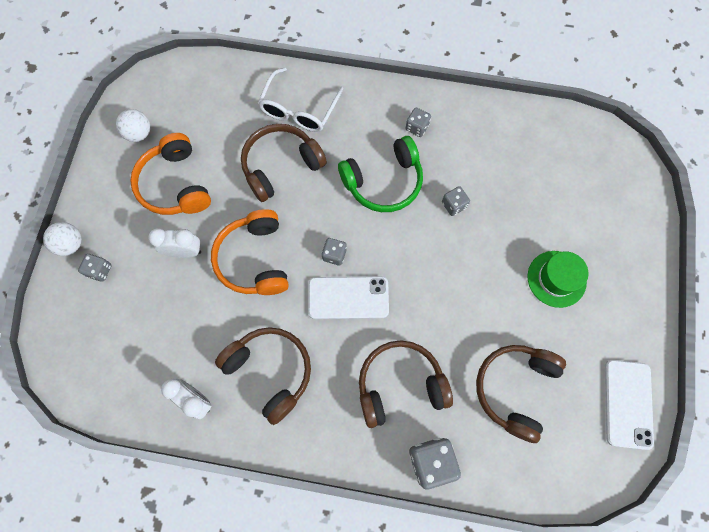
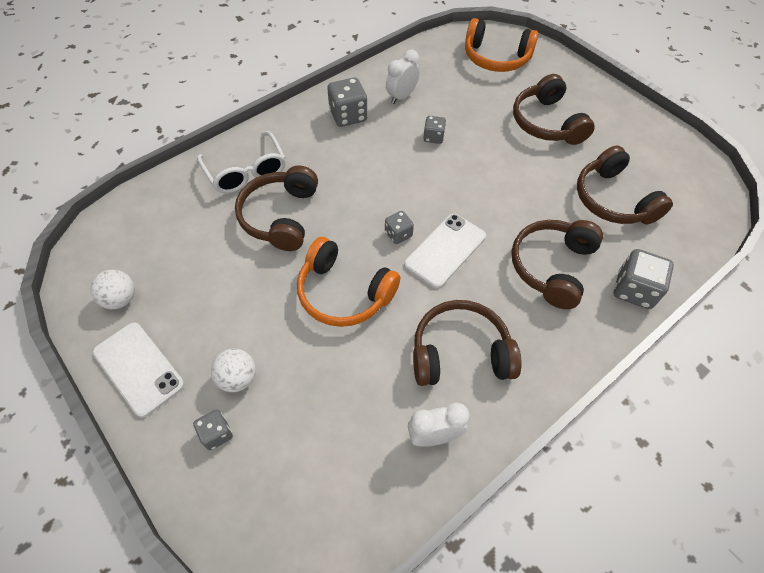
camera: 50 degrees left, 15 degrees down
(71, 244) = (158, 443): white ball -> white ball (238, 378)
(175, 184) = (205, 305): orange headphones -> orange headphones (496, 58)
(184, 251) = (278, 343): white clock -> white clock (401, 96)
(383, 182) = (370, 163): green headphones -> none
(417, 127) = (348, 116): grey dice -> grey dice, size x1.71
(556, 279) = (546, 123): green hat -> brown headphones
(628, 403) = (672, 148): white phone -> white phone (139, 368)

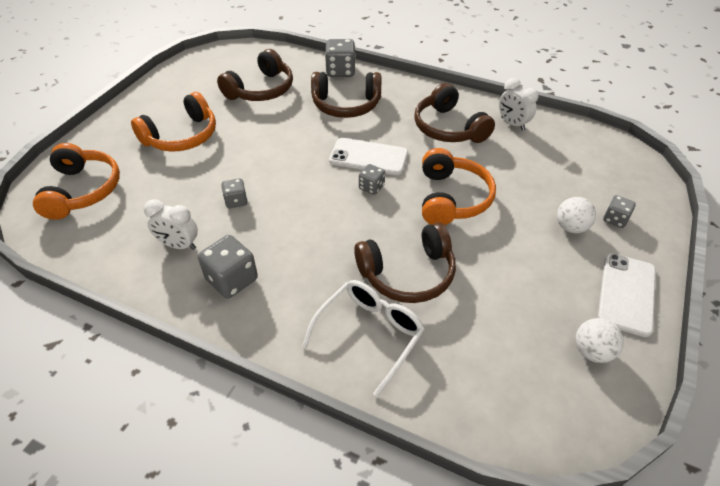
camera: 115 degrees left, 10 degrees down
(546, 123) = (182, 136): brown headphones -> orange headphones

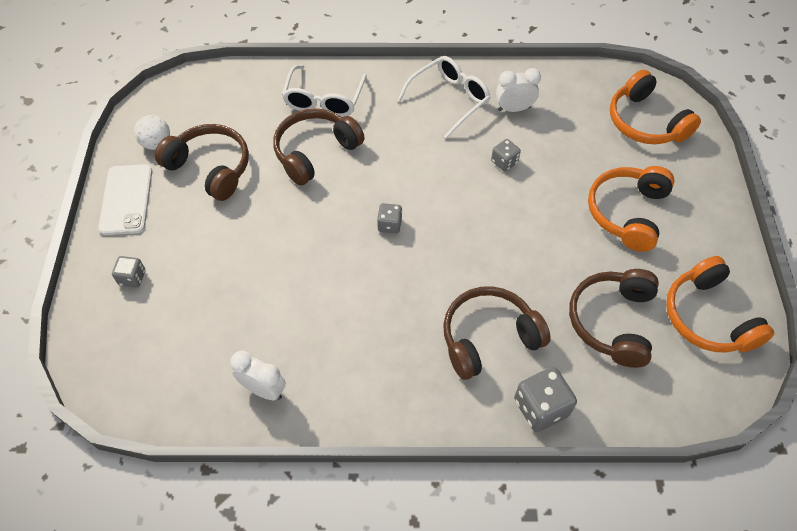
camera: 155 degrees right, 10 degrees up
(232, 279) = (449, 99): grey dice -> white glasses
(368, 157) = (413, 262): white phone -> none
(448, 128) = (343, 347): brown headphones -> brown headphones (210, 168)
(452, 198) = (303, 242): orange headphones -> orange headphones (708, 317)
(571, 227) = (178, 251): white ball -> none

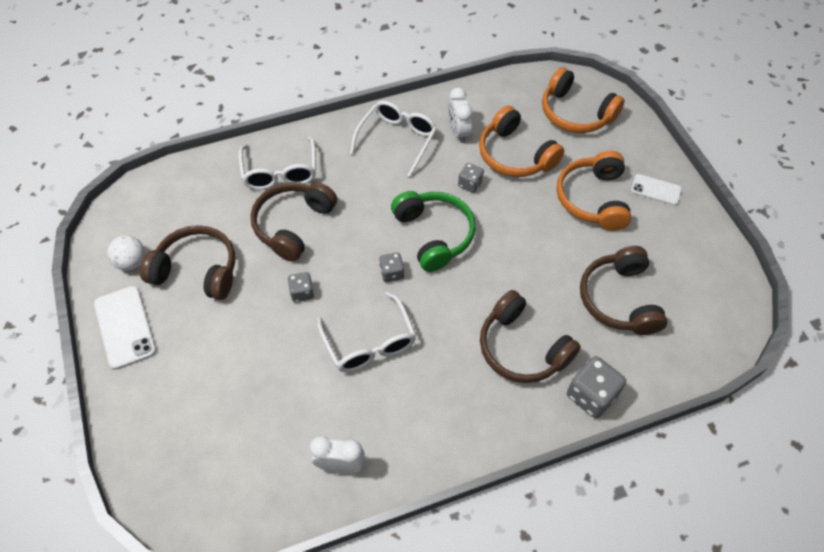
camera: 20 degrees left, 0 degrees up
(132, 278) = (165, 402): grey dice -> grey dice (302, 293)
(340, 284) = (370, 343): none -> white glasses
(447, 200) = (434, 234): none -> green headphones
(488, 337) = (522, 348): brown headphones -> brown headphones turned 90 degrees counterclockwise
(514, 108) = (458, 132): white clock -> white clock turned 75 degrees counterclockwise
(700, 223) = (655, 190): none -> white phone
(708, 317) = (693, 270): orange headphones -> orange headphones (515, 155)

